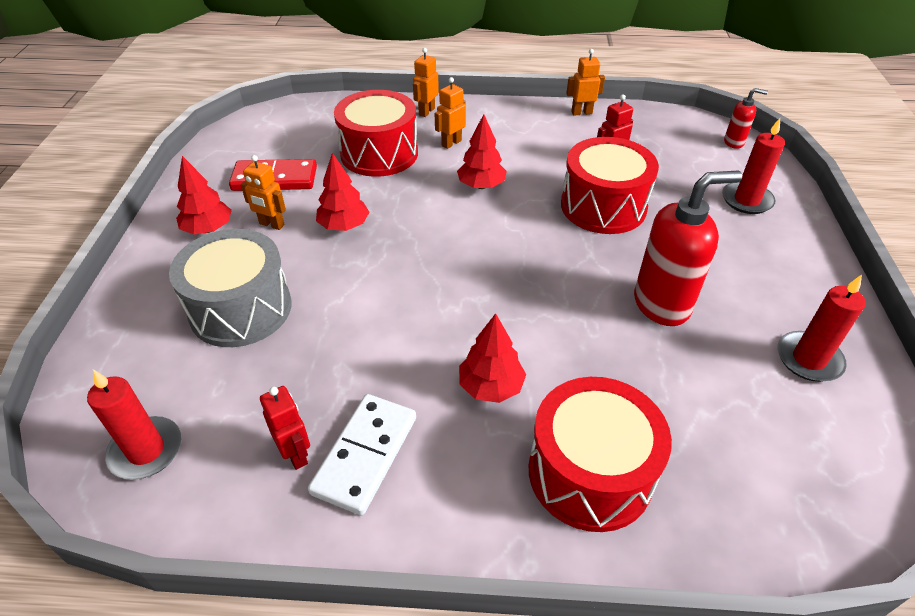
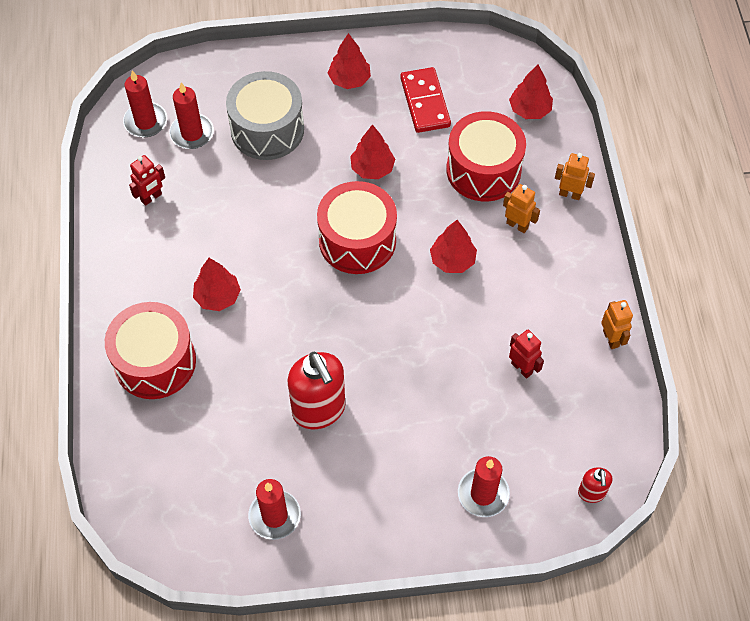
camera: 80 degrees right, 15 degrees up
(202, 391) = (192, 133): none -> red candle
(271, 224) = (363, 119): orange robot -> none
(321, 119) = (529, 110): none -> red tree
(365, 455) = (155, 234): white domino -> none
(603, 206) = (443, 364): red drum -> red drum (357, 240)

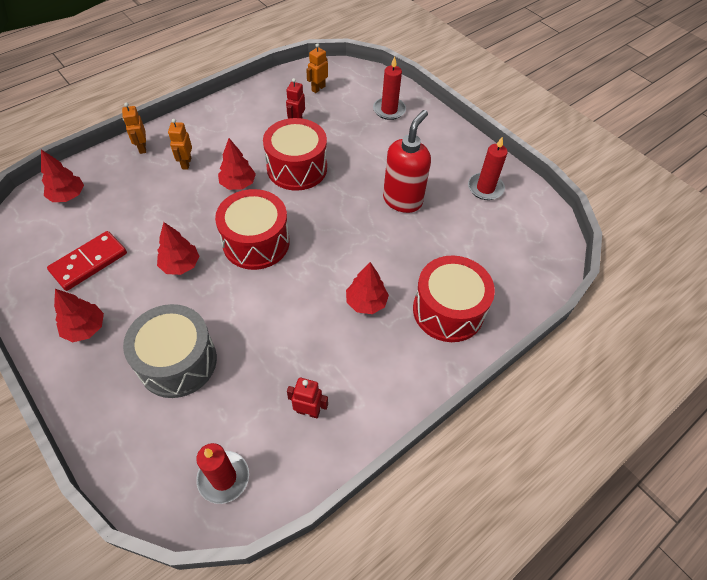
camera: 125 degrees left, 5 degrees down
(192, 133) = (215, 423): red candle -> none
(483, 170) = (144, 199): red drum -> red drum (297, 168)
(591, 493) = (351, 73): red soap dispenser -> none
(611, 338) = (247, 95): orange robot -> orange robot (318, 88)

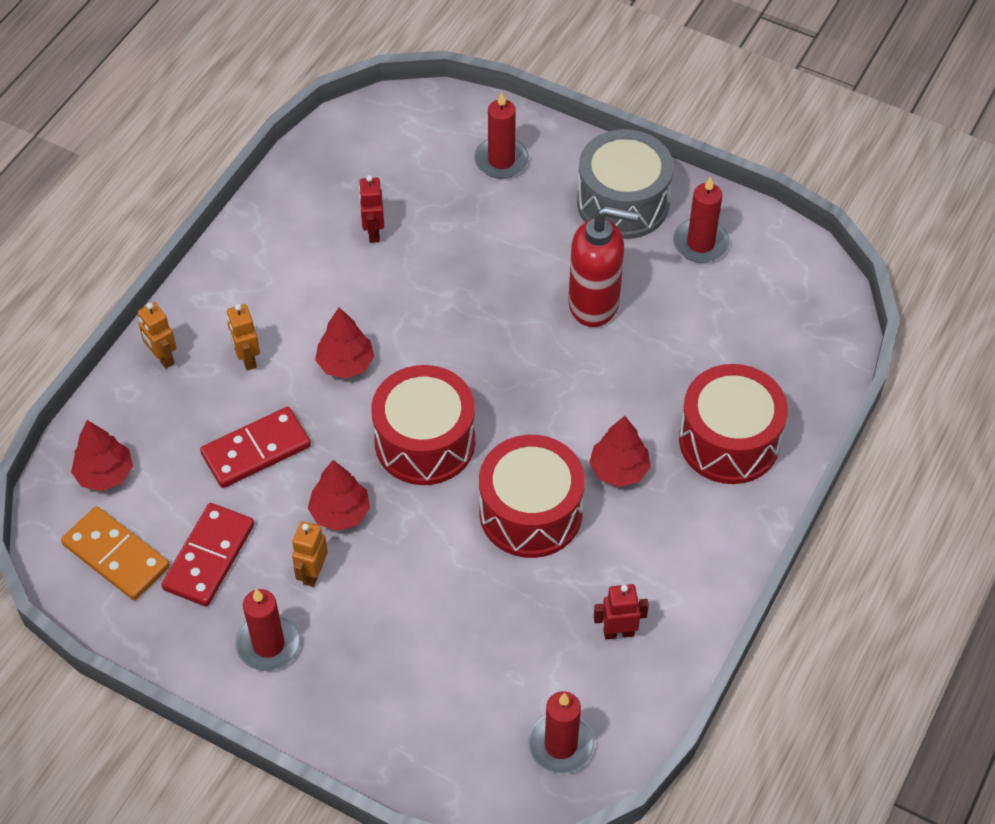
camera: 20 degrees left, 0 degrees up
(39, 242) = (116, 556): none -> orange domino
(85, 328) = (268, 644): red tree -> red candle
(157, 213) = (256, 450): none -> red domino
(177, 362) = (420, 638): grey drum -> grey drum (623, 203)
(297, 168) = (417, 307): red drum -> red drum (530, 512)
(318, 88) = (372, 158): orange robot -> orange robot (312, 573)
(402, 200) = (594, 304): red soap dispenser -> red soap dispenser turned 90 degrees clockwise

